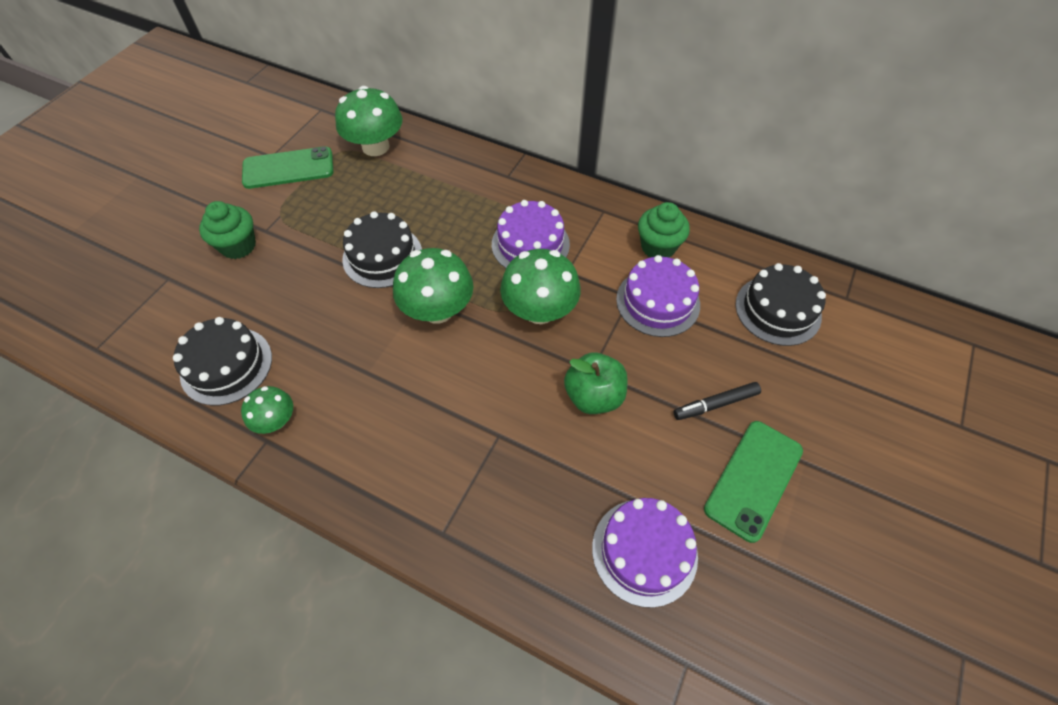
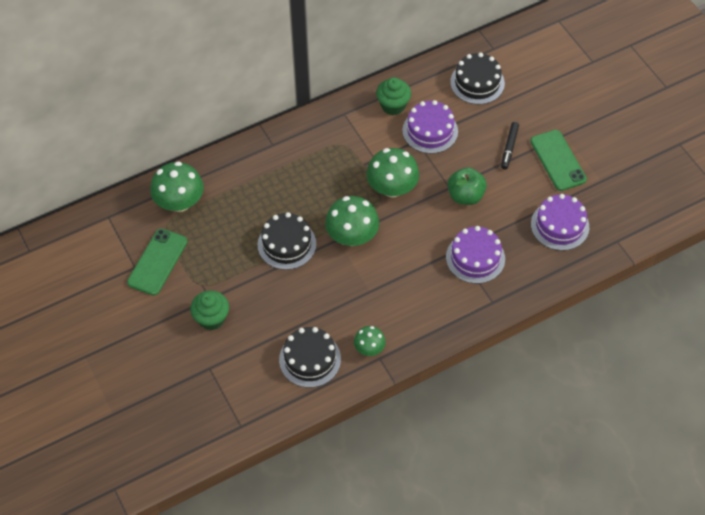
camera: 55 degrees left, 0 degrees up
(530, 244) = (340, 165): purple cake -> purple cake (475, 258)

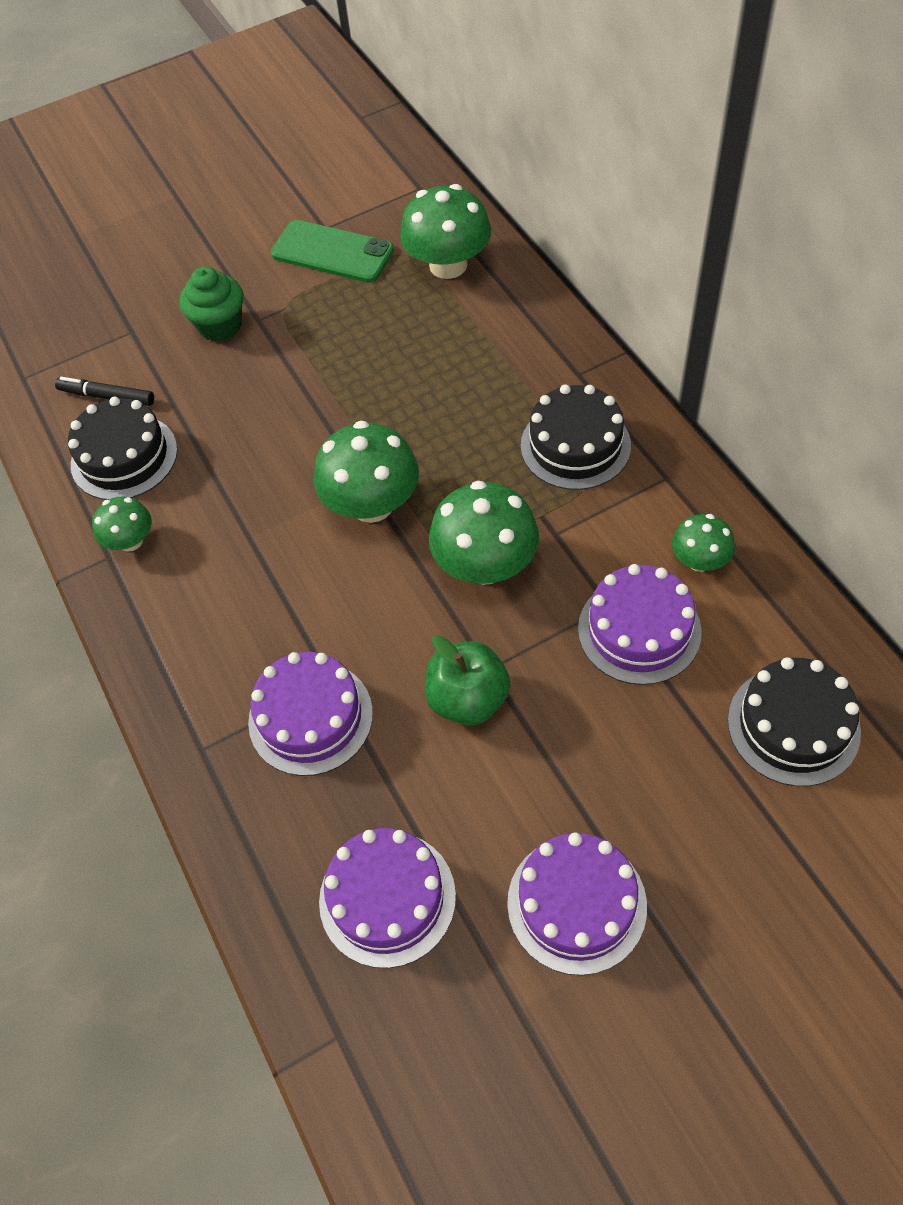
camera: 95 degrees right, 0 degrees up
(287, 244) = (358, 410): black cake -> black cake (575, 445)
(393, 106) = (699, 560): green cupcake -> green mushroom
(509, 148) = (605, 792): black marker -> black marker (107, 396)
(558, 160) = (576, 904): green phone -> purple cake

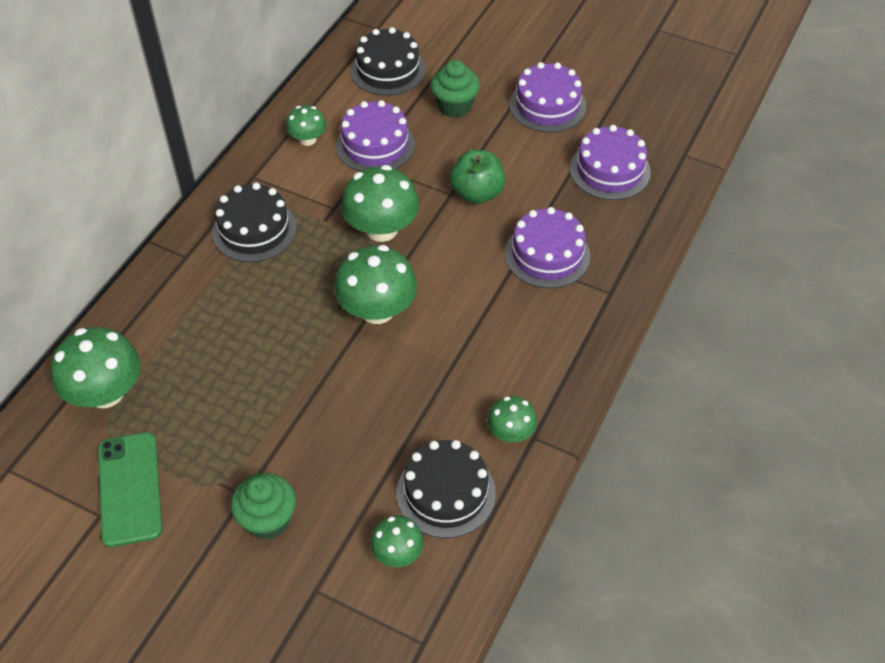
camera: 130 degrees left, 5 degrees down
(107, 396) = (397, 553): black marker -> green mushroom
(656, 770) = (454, 106): none -> green cupcake

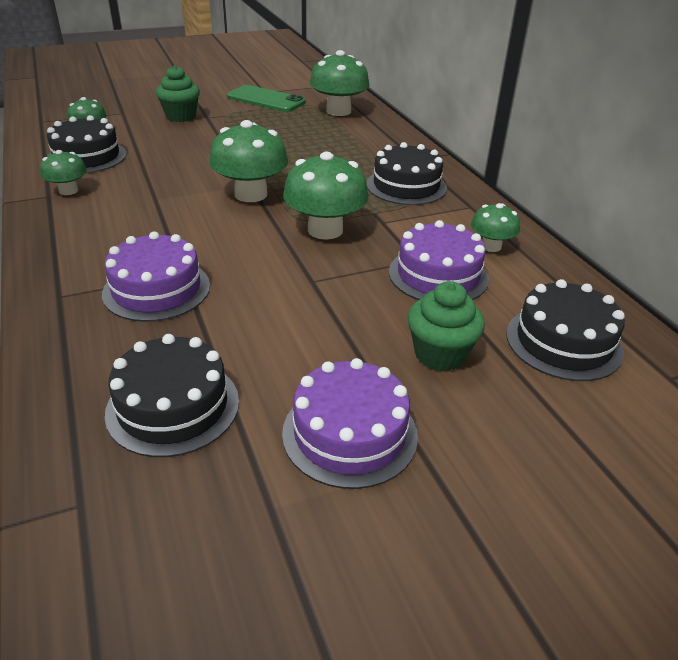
camera: 130 degrees right, 15 degrees down
(477, 193) = (289, 295): green apple -> none
(610, 170) = (173, 406): purple cake -> black cake

